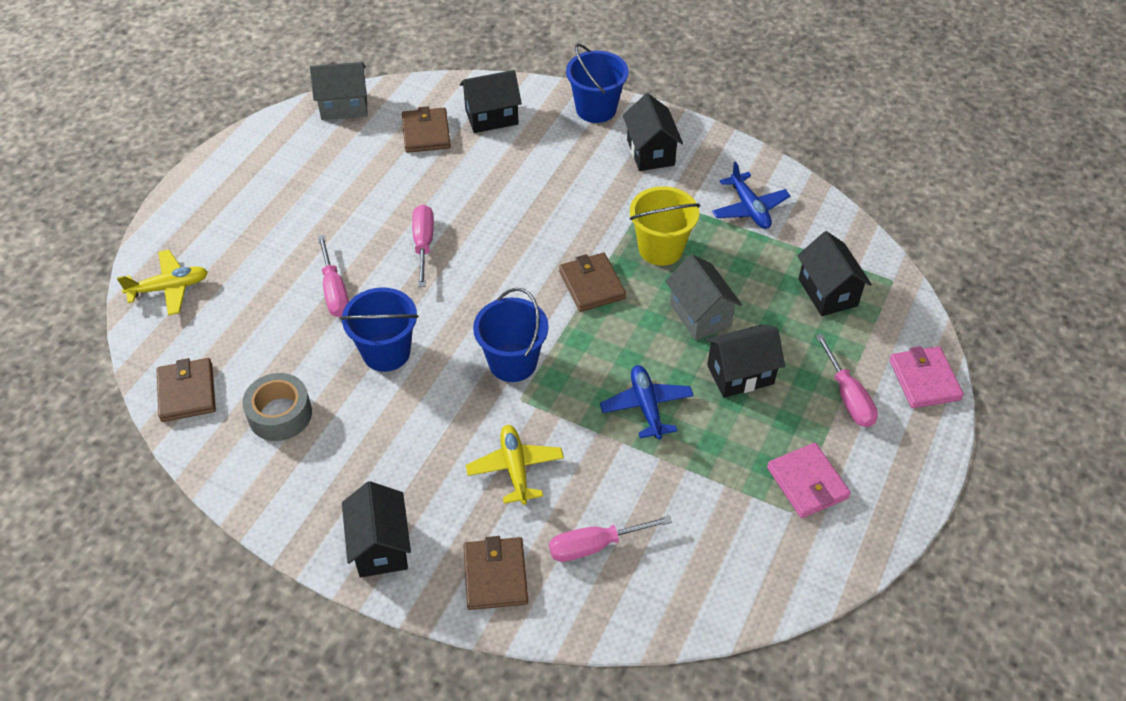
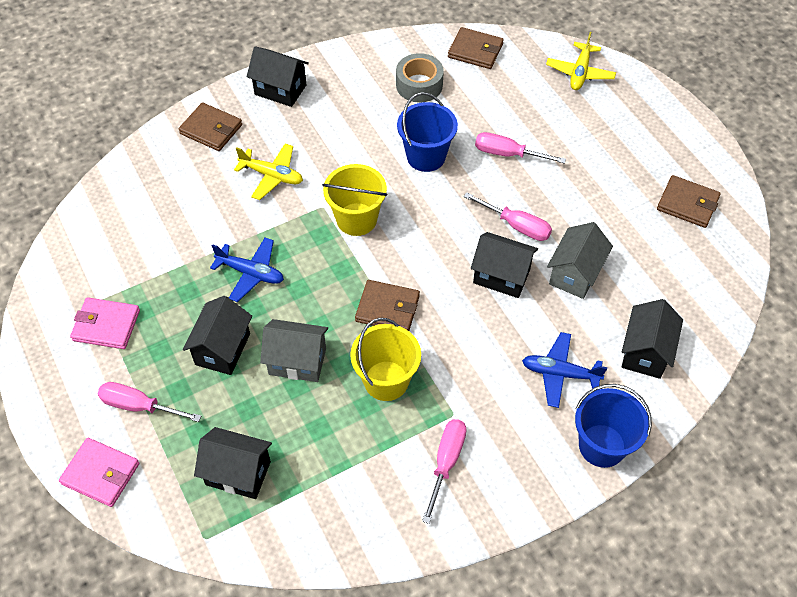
camera: 125 degrees right, 5 degrees up
(344, 106) = (731, 251): grey house -> grey house (575, 274)
(426, 133) = (654, 292): brown wallet -> brown wallet (687, 204)
(512, 362) = (356, 219): blue bucket -> yellow bucket
(595, 545) = (182, 185): pink screwdriver -> pink screwdriver (446, 463)
(650, 152) = (508, 452): black house -> black house (501, 276)
(749, 208) = (376, 485): blue plane -> blue plane (560, 373)

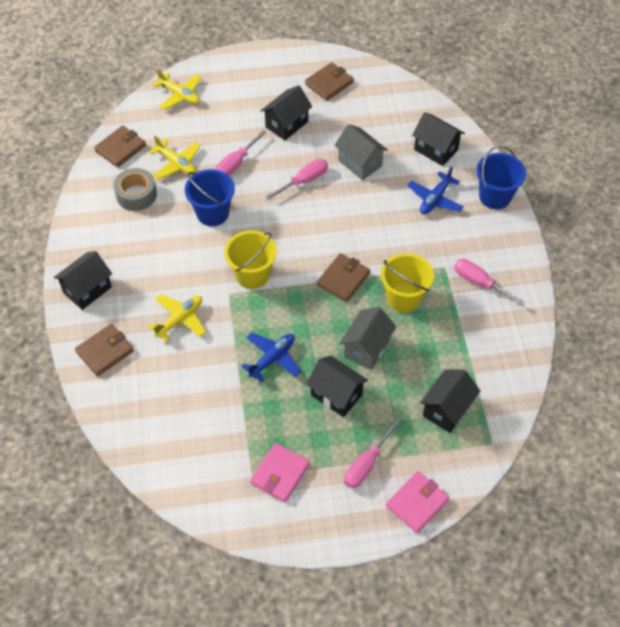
camera: 70 degrees left, 0 degrees up
(479, 103) = (176, 164): none -> yellow plane
(501, 276) = (344, 204): black house -> black house (287, 124)

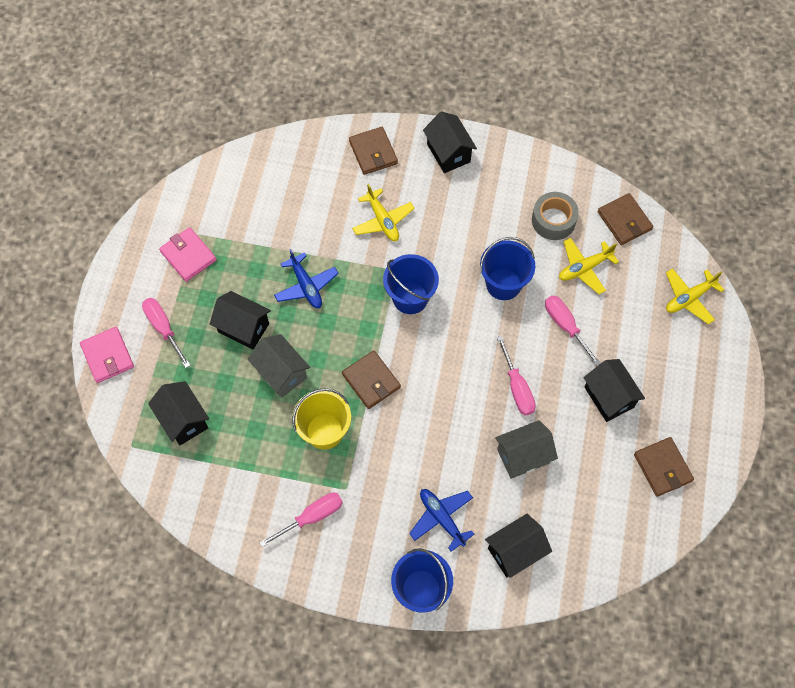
camera: 110 degrees right, 10 degrees up
(252, 275) = (410, 298): yellow bucket -> blue bucket
(336, 395) = (243, 328): black house -> black house turned 60 degrees clockwise

